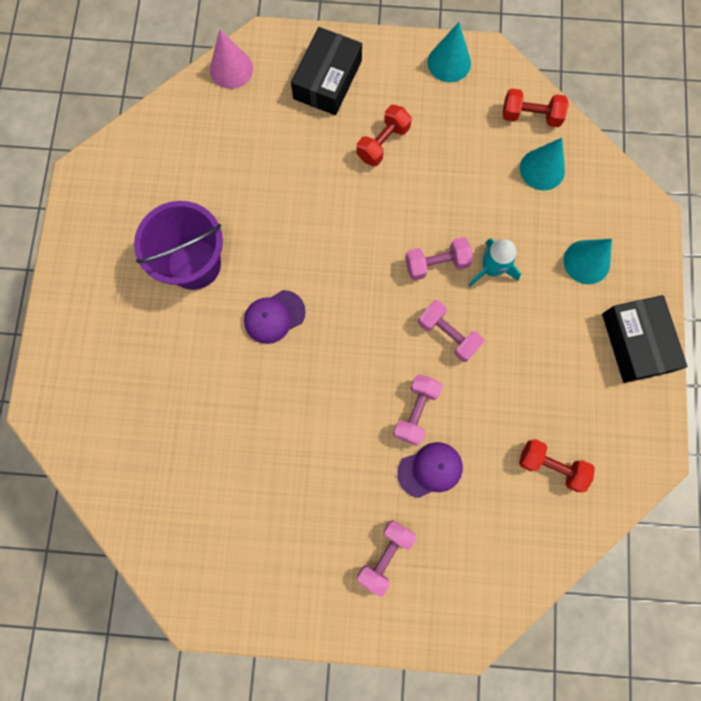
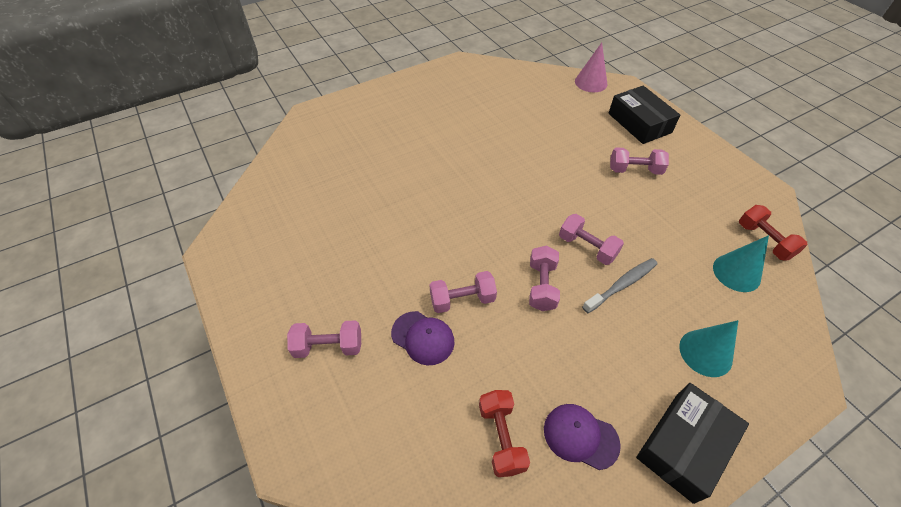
camera: 55 degrees right, 25 degrees down
(194, 264) = (456, 128): purple bucket -> none
(274, 317) = (458, 181): purple cap -> purple cap (580, 436)
(327, 80) = (639, 123): black box -> black box turned 75 degrees clockwise
(383, 143) = (634, 170): red dumbbell -> pink dumbbell
(449, 62) = (733, 173): turquoise cone -> none
(491, 269) = (621, 285): turquoise rocket -> grey toothbrush

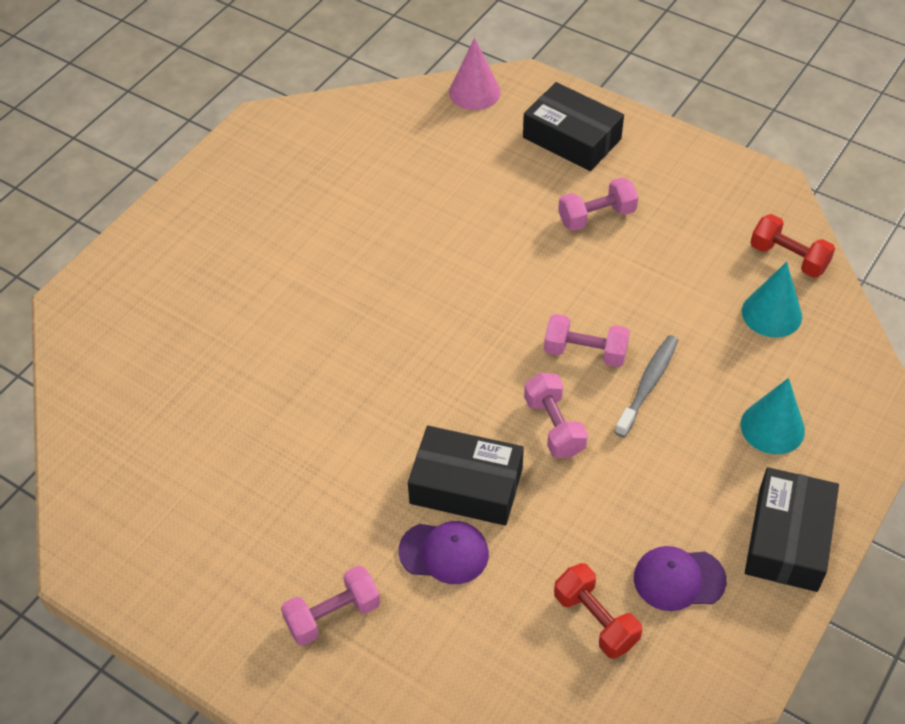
camera: 25 degrees left, 0 degrees up
(462, 300) = (466, 485): pink dumbbell -> black box

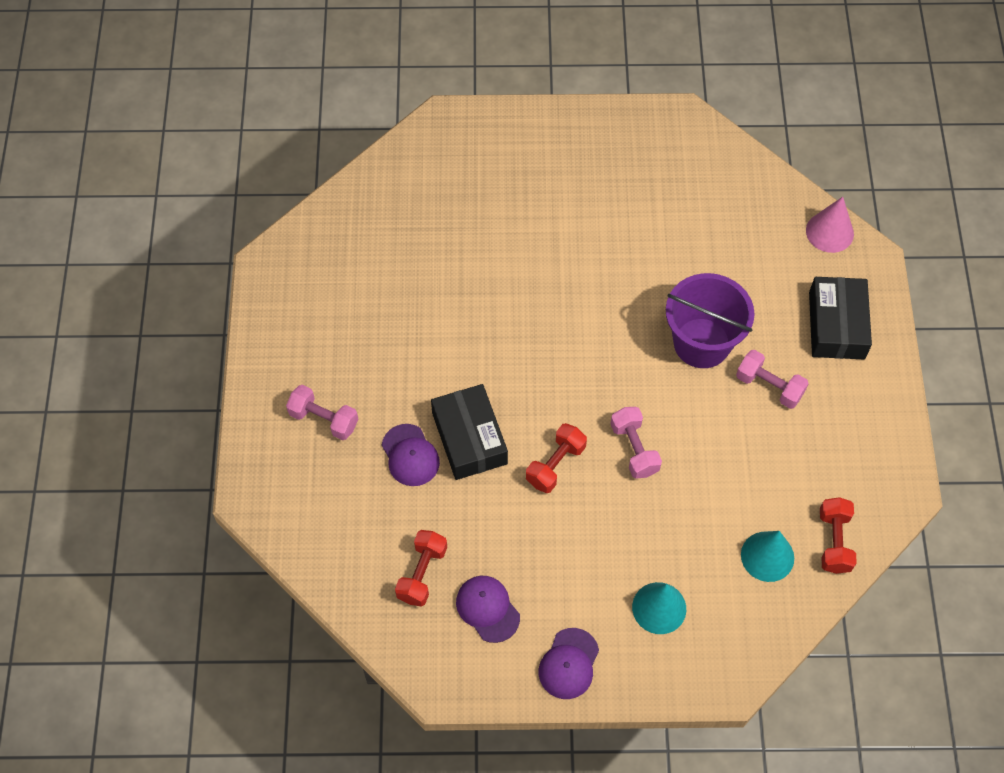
camera: 55 degrees right, 10 degrees up
(512, 239) = (701, 343): none -> purple bucket
(554, 426) = (555, 465): pink dumbbell -> red dumbbell
(648, 385) = (636, 505): grey toothbrush -> none
(788, 539) = (569, 664): black box -> purple cap

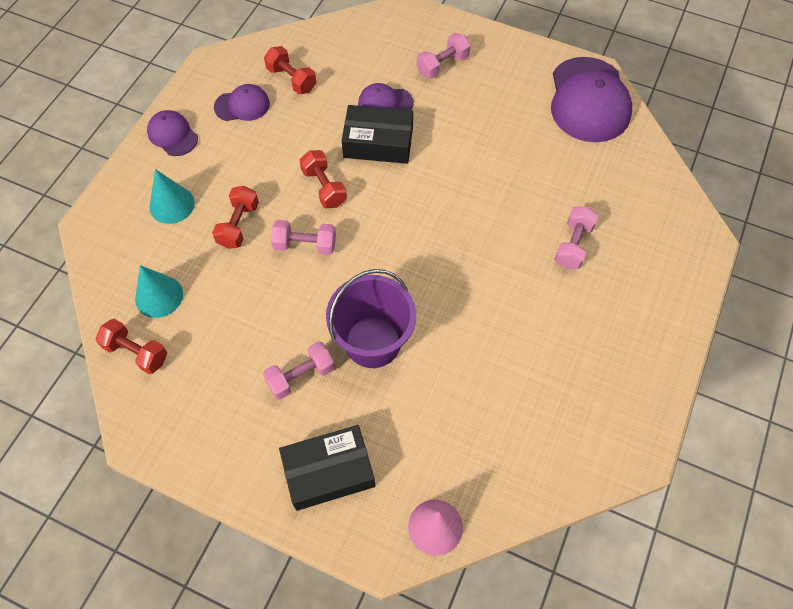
camera: 115 degrees right, 0 degrees up
(311, 259) = (589, 100): none -> purple cap
(507, 219) = (573, 245): none -> pink dumbbell
(646, 525) = (238, 225): none -> red dumbbell
(836, 325) = (329, 471): black box -> black box turned 45 degrees counterclockwise

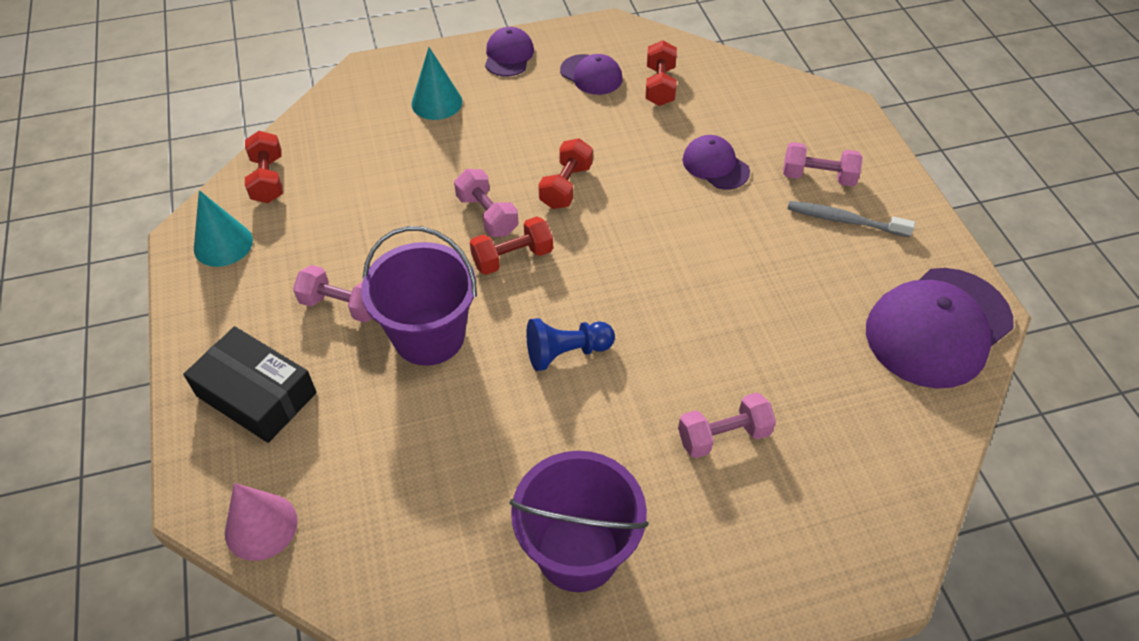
camera: 50 degrees right, 10 degrees down
(159, 296) = (336, 156): turquoise cone -> turquoise cone (223, 244)
(238, 225) = (461, 157): red dumbbell -> red dumbbell (512, 258)
(378, 142) = (663, 190): black box -> none
(452, 278) = (566, 352): none -> blue pawn
(484, 79) = (844, 220): none -> grey toothbrush
(587, 366) = (578, 551): none -> purple bucket

